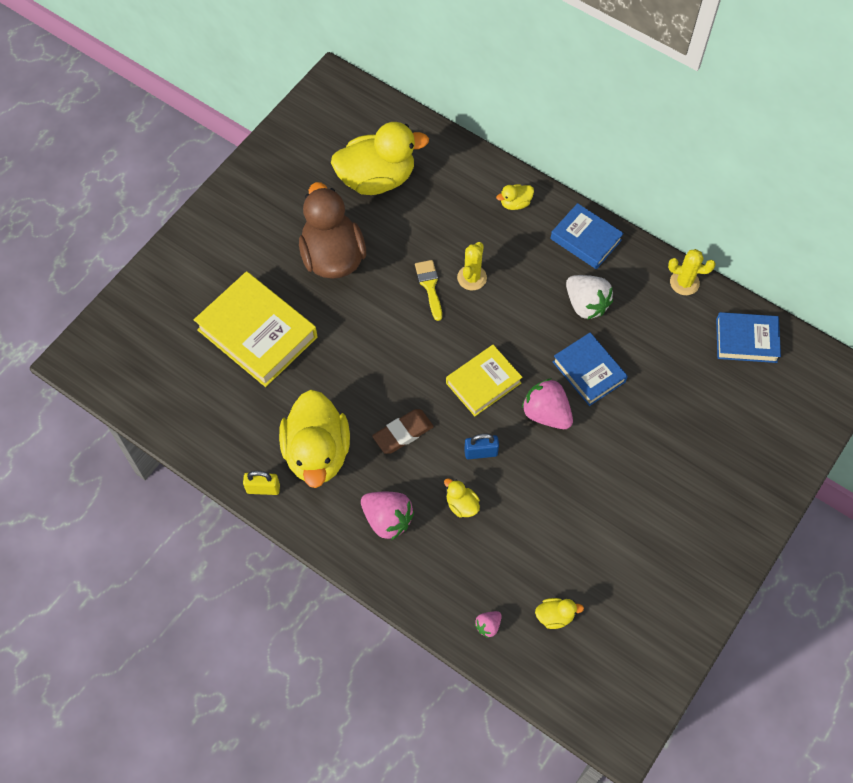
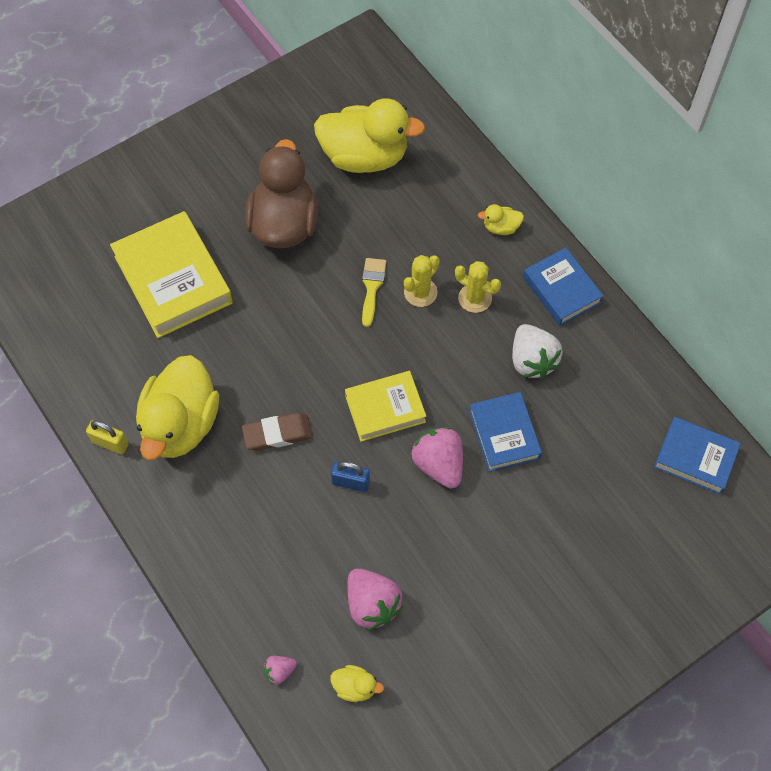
camera: 20 degrees right, 0 degrees up
(387, 519) = (223, 520): pink strawberry -> pink strawberry (372, 604)
(461, 505) = (307, 531): yellow duck -> none
(684, 282) = (652, 372): yellow cactus -> yellow cactus (475, 298)

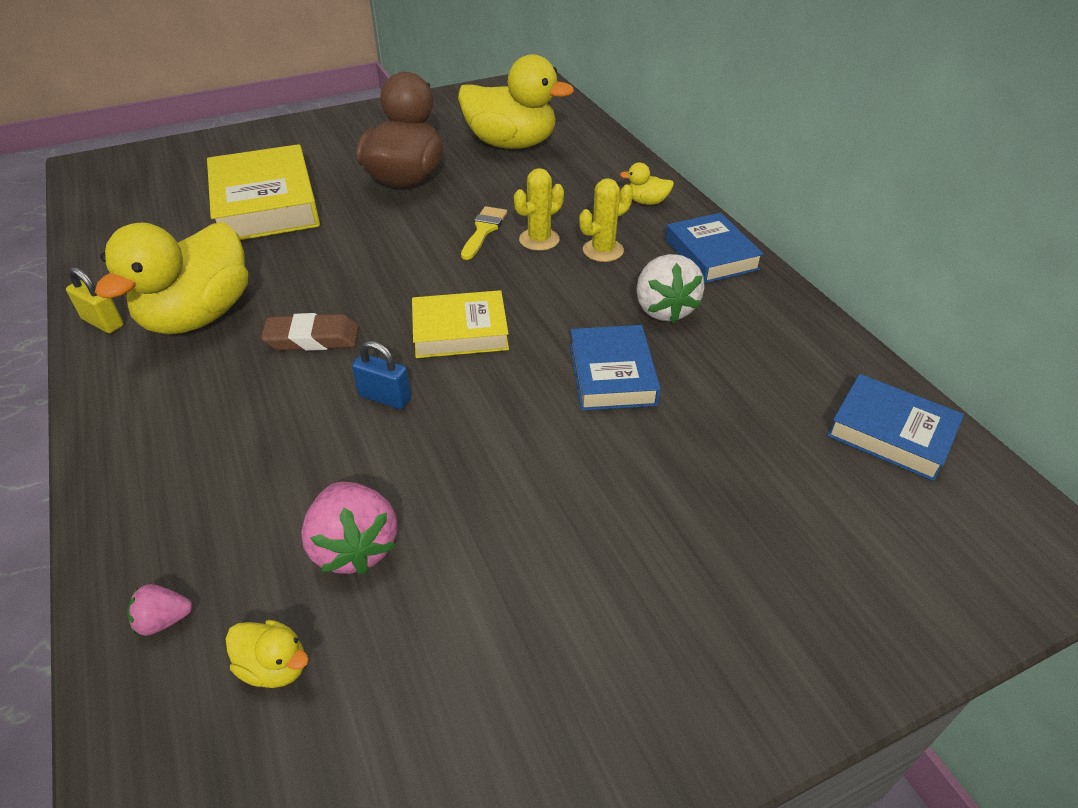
camera: 10 degrees right, 20 degrees down
(439, 464) = (513, 394): pink strawberry -> none
(475, 298) = (603, 250): yellow cactus -> yellow cactus turned 75 degrees counterclockwise

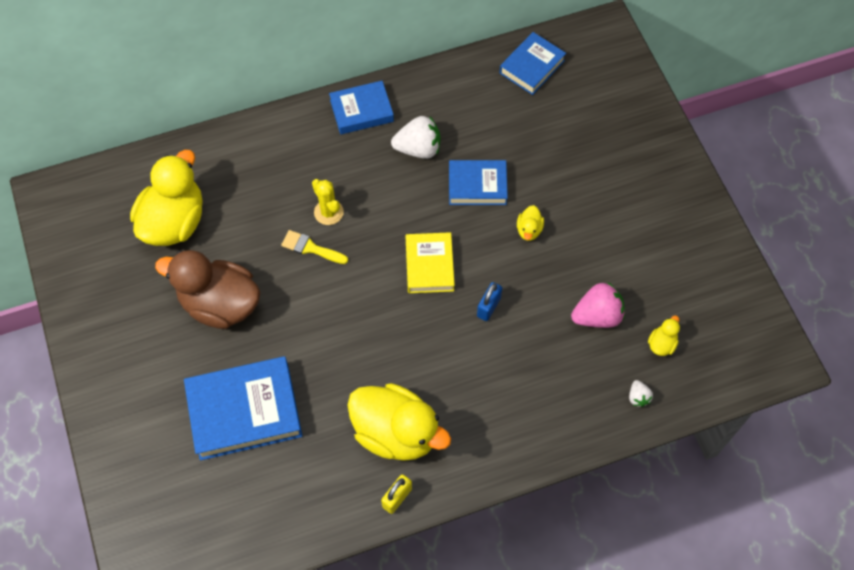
camera: 85 degrees left, 20 degrees up
(164, 620) = (638, 397): pink strawberry -> white strawberry
(265, 204) = (244, 411): yellow book -> blue book
(312, 338) = (428, 354): brown eraser -> none
(603, 250) = (348, 174): yellow cactus -> none
(646, 202) = (287, 137): yellow duck -> yellow duck (529, 230)

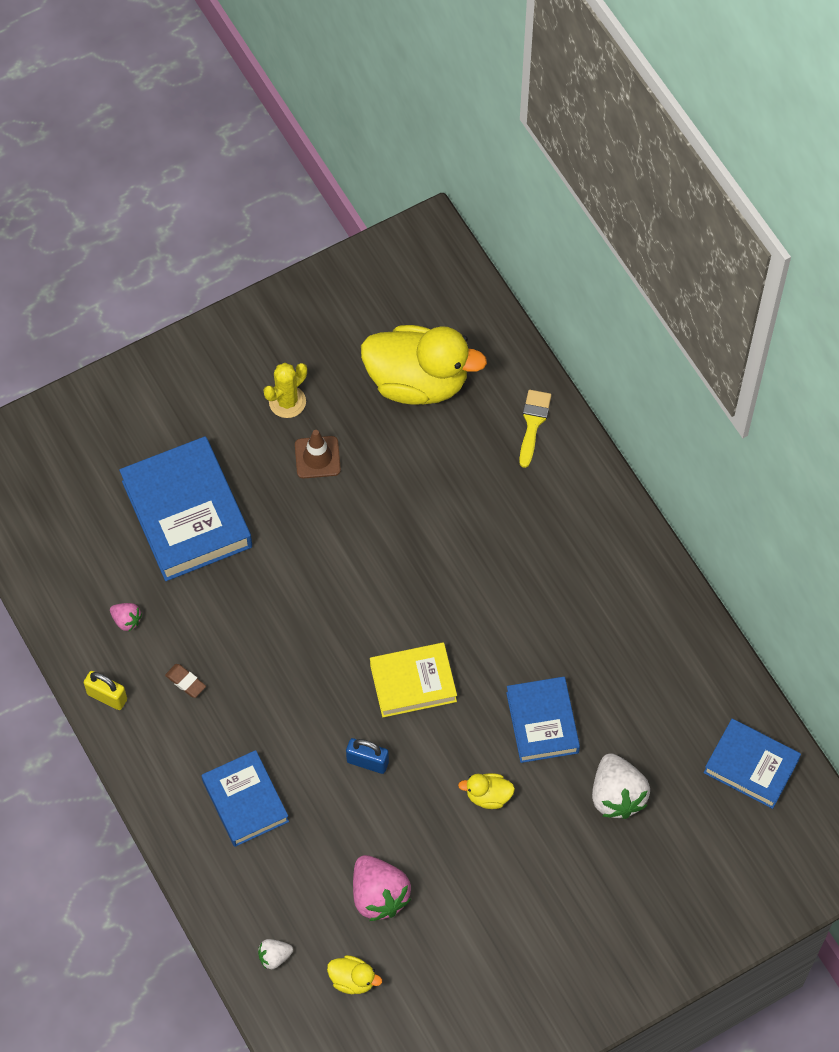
camera: 80 degrees right, 0 degrees up
(220, 304) = (317, 457): brown duck -> brown traffic cone
(310, 248) = (411, 540): yellow brush -> yellow brush (533, 423)
(328, 212) = (466, 551): yellow cactus -> yellow cactus (287, 402)
(330, 473) = (126, 620): none -> pink strawberry
(361, 111) = (627, 561): blue book -> blue book (245, 801)
(396, 432) = (185, 682): yellow duck -> brown eraser
(418, 149) = (583, 641): white strawberry -> white strawberry (617, 795)

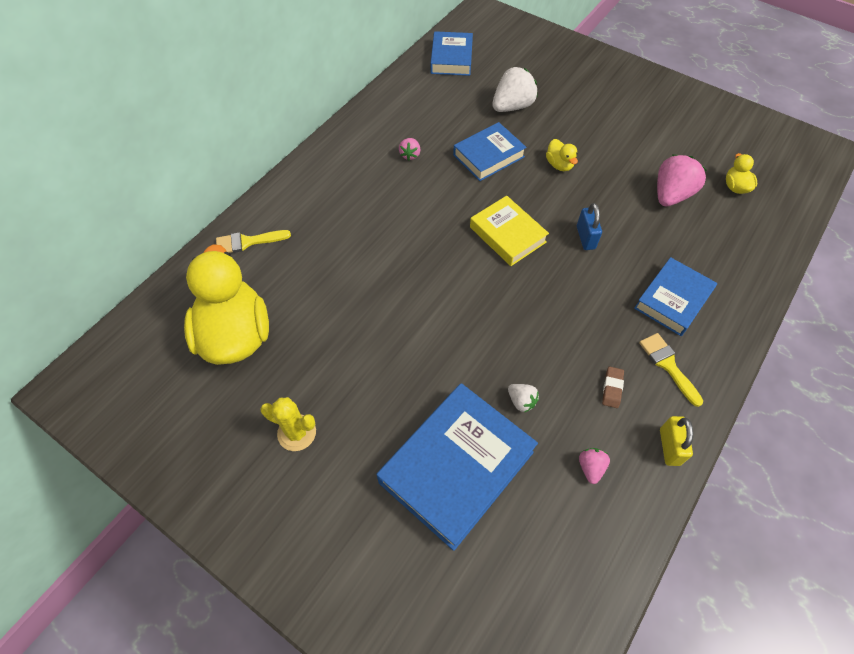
camera: 115 degrees left, 5 degrees down
(180, 748) = (668, 365): none -> yellow brush
(274, 957) = (761, 234): white strawberry -> white strawberry (521, 401)
(317, 457) = (345, 381): brown traffic cone -> none
(586, 635) = (410, 155): none -> pink strawberry

